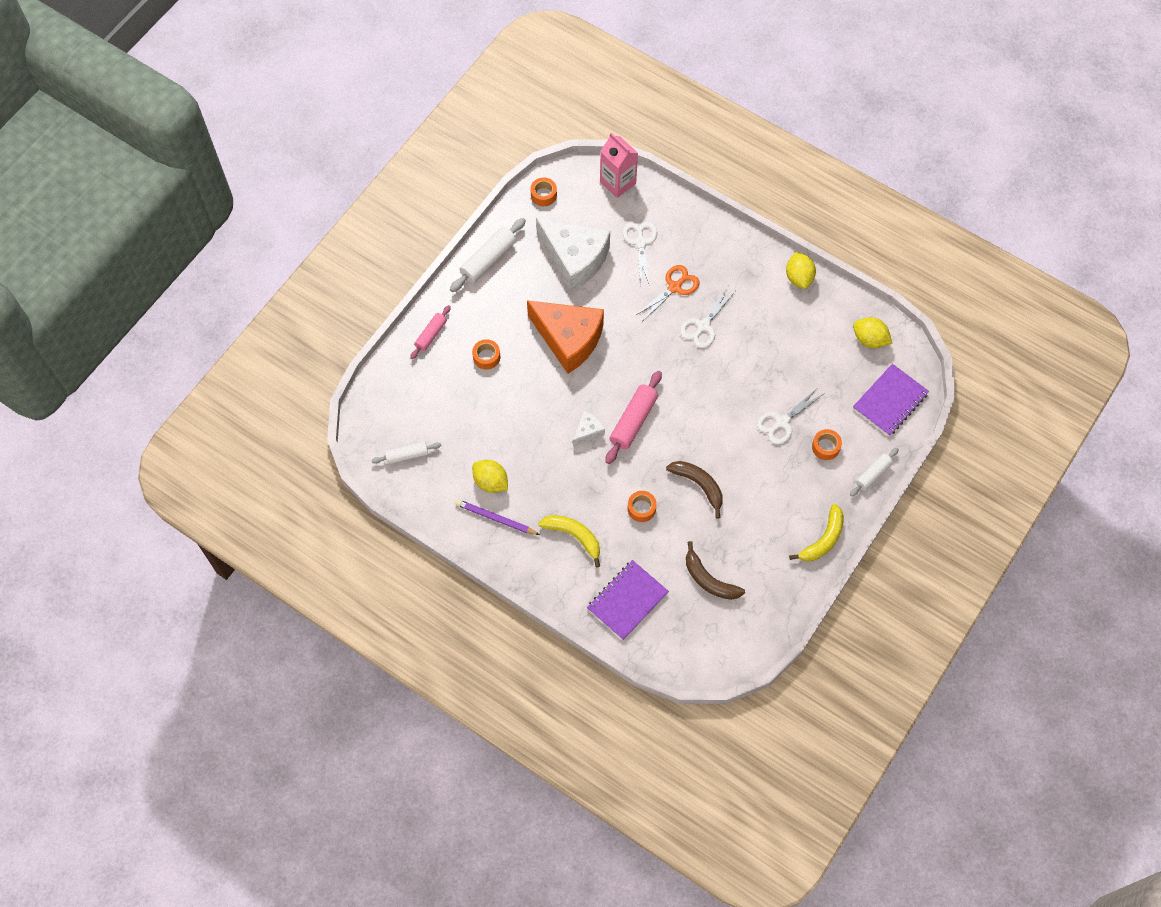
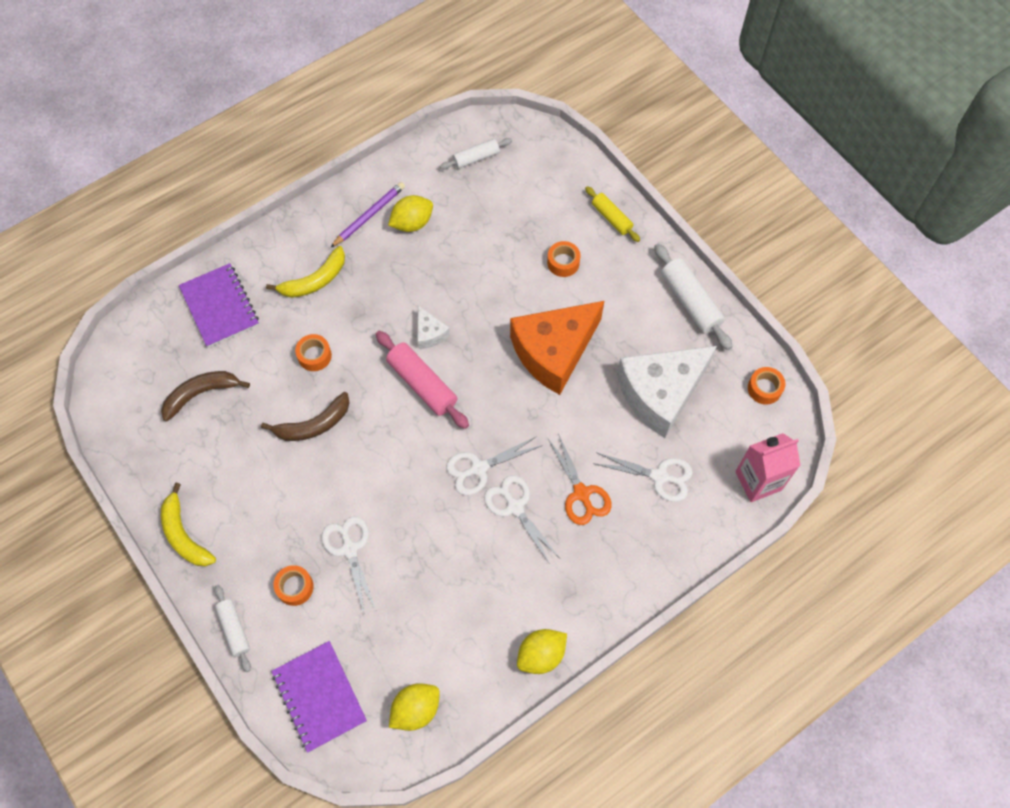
camera: 110 degrees right, 0 degrees up
(407, 455) = (476, 158): white rolling pin -> white rolling pin turned 60 degrees clockwise
(431, 335) = (611, 218): pink rolling pin -> yellow rolling pin
(684, 359) = (479, 468): none -> white scissors
(799, 277) = (541, 655): yellow lemon -> yellow lemon turned 45 degrees counterclockwise

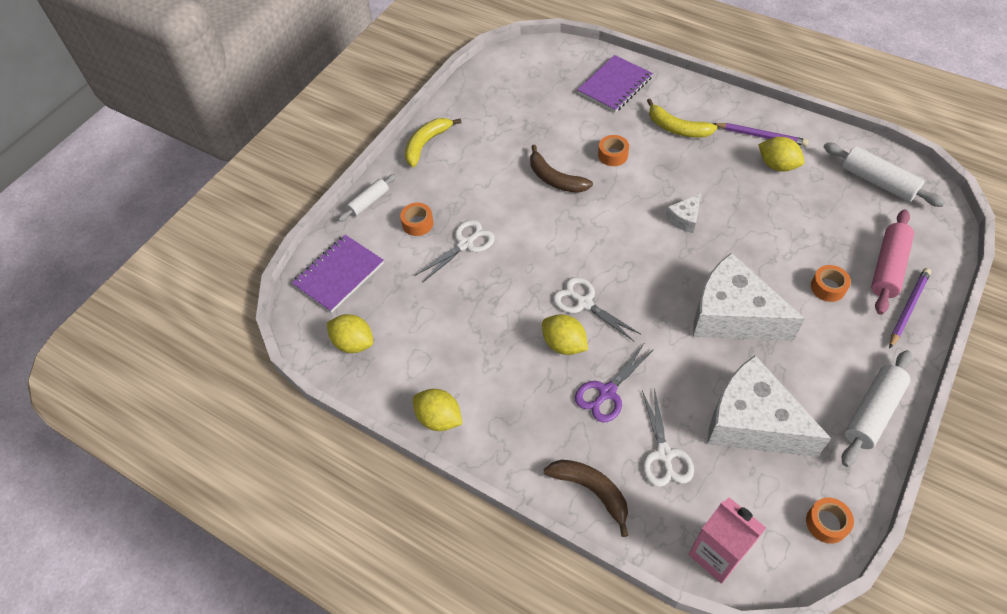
camera: 70 degrees right, 10 degrees down
(201, 394) = (539, 106): brown banana -> brown banana (591, 491)
(422, 384) = (635, 232): pink rolling pin -> pink rolling pin (888, 267)
(476, 158) = (878, 182): white rolling pin -> white rolling pin, size x1.61
(515, 507) = (564, 344): white scissors -> yellow lemon
(554, 352) = (732, 316): orange cheese -> white cheese
(581, 493) = (607, 392): orange scissors -> purple scissors
(611, 218) = (908, 308): yellow rolling pin -> purple pencil

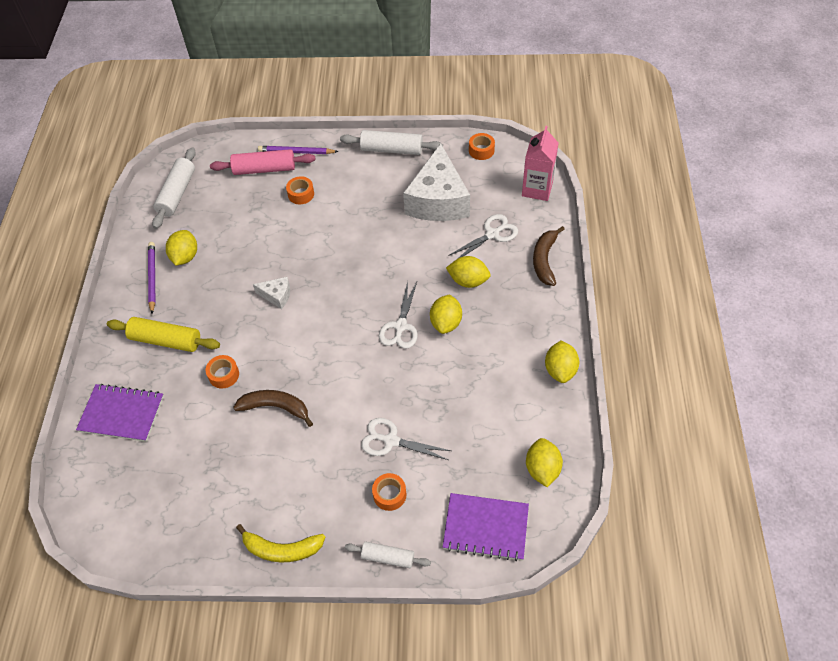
camera: 120 degrees left, 0 degrees up
(555, 179) = (276, 407): brown banana -> brown banana turned 90 degrees counterclockwise
(607, 392) = (468, 281): purple scissors -> yellow lemon
(677, 128) = (166, 340): yellow banana -> yellow rolling pin
(732, 316) = (358, 236): white cheese -> none

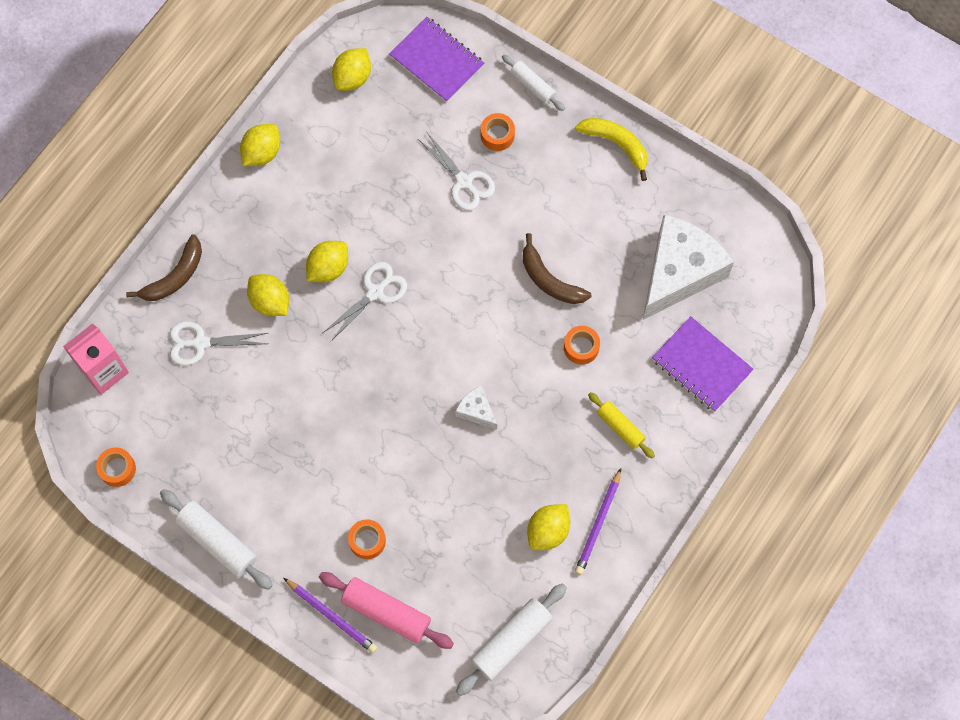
camera: 150 degrees left, 15 degrees up
(166, 340) = (620, 427): yellow rolling pin -> yellow rolling pin, size x0.62
(438, 200) = (221, 427): white cheese -> white cheese (678, 272)

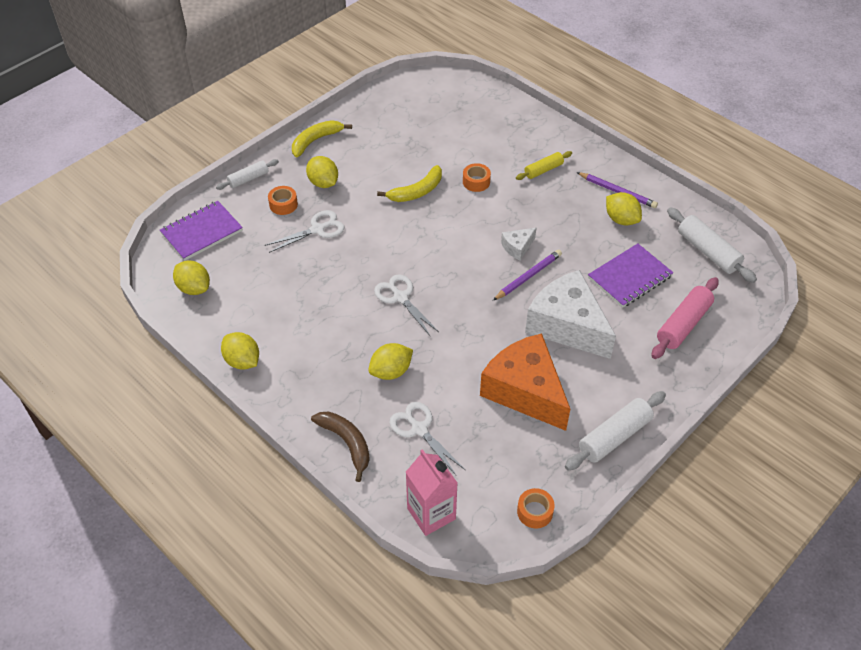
camera: 80 degrees left, 20 degrees down
(200, 343) = (419, 429): white scissors -> white scissors turned 135 degrees clockwise
(264, 443) = (525, 391): none -> orange cheese
(328, 268) = (370, 326): yellow lemon -> yellow lemon (323, 183)
(332, 616) = (686, 361): purple pencil -> purple pencil (528, 276)
(367, 541) = (621, 329): orange tape -> none
(549, 280) = (416, 191): brown banana -> yellow banana
(678, 272) = (428, 124): white cheese -> white cheese (567, 325)
(701, 365) = (502, 123): purple notebook -> purple notebook (630, 277)

